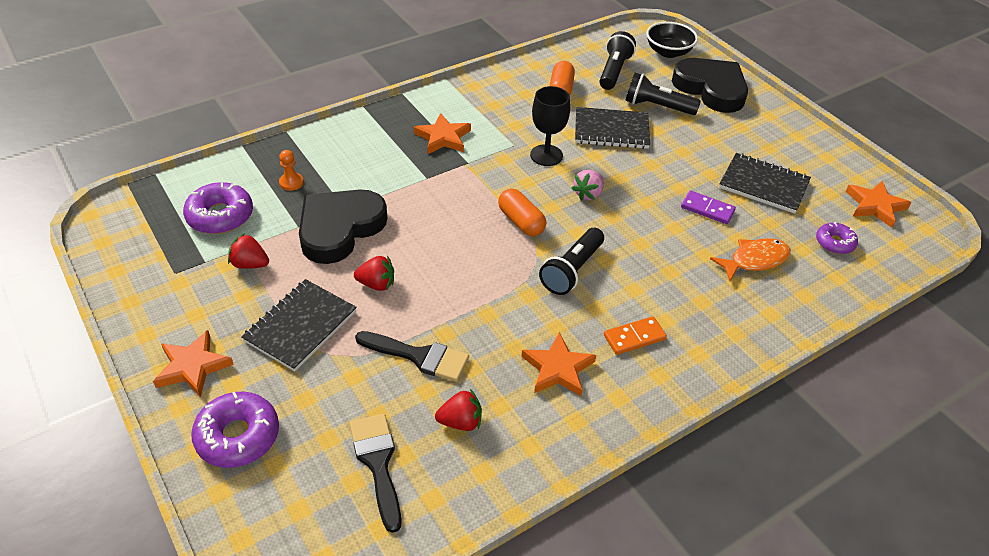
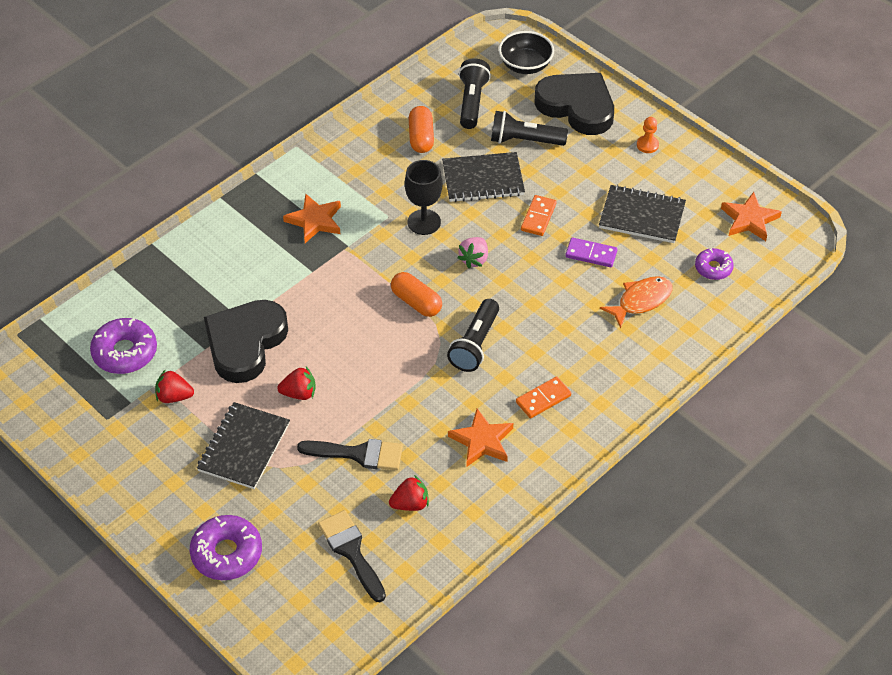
camera: 10 degrees left, 5 degrees up
(192, 367) = (162, 503): orange star -> none
(291, 182) = (180, 302): orange pawn -> orange pawn (647, 145)
(659, 169) = (538, 217): none -> orange domino

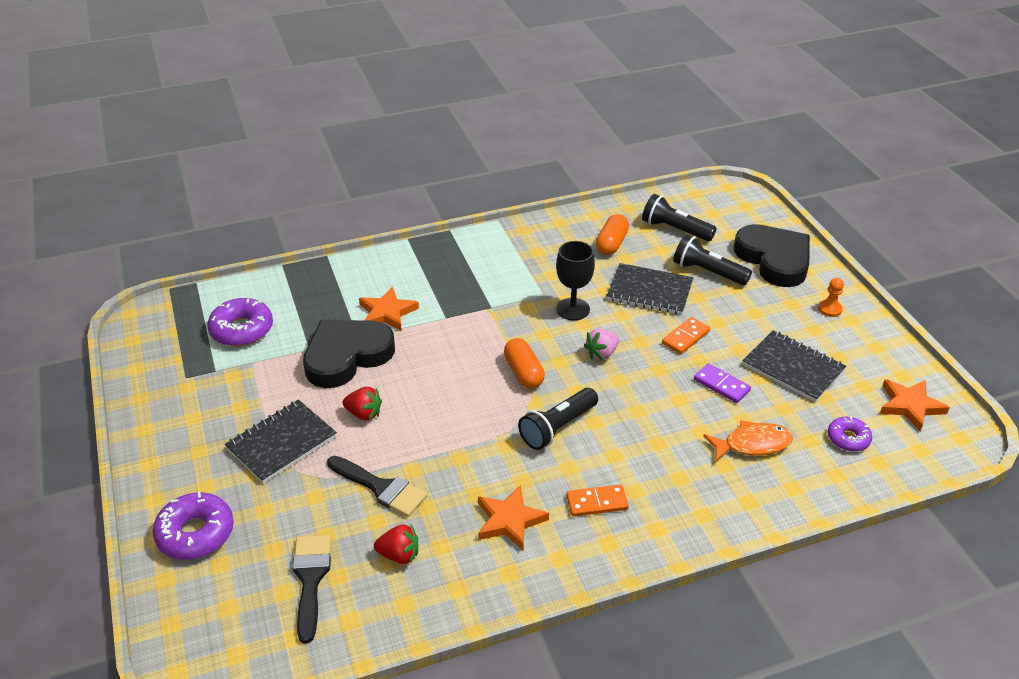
camera: 25 degrees right, 10 degrees down
(174, 396) = (254, 379): red strawberry -> none
(315, 220) = (475, 279): orange star -> orange star (387, 313)
(472, 102) = (675, 230): black flashlight -> black flashlight turned 90 degrees counterclockwise
(525, 65) = (741, 215): black bowl -> none

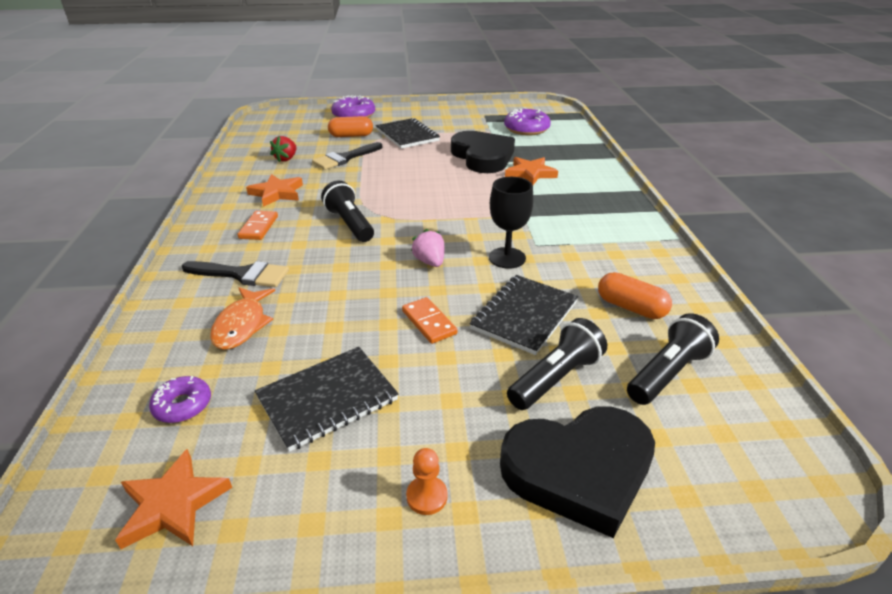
camera: 105 degrees right, 5 degrees down
(310, 579) = (294, 137): black brush -> black brush (242, 274)
(364, 414) = (417, 158): red strawberry -> none
(523, 372) = (426, 219): orange capsule -> orange capsule (351, 136)
(721, 385) = (337, 328): purple domino -> none

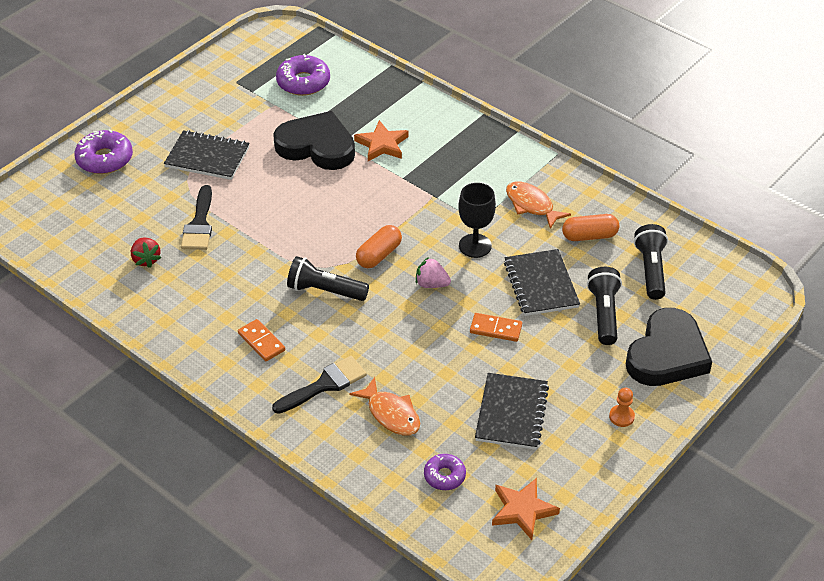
camera: 45 degrees left, 10 degrees up
(277, 193) = (212, 302): orange star -> none
(351, 136) = (154, 191): orange capsule -> orange capsule (379, 255)
(601, 258) = (531, 205): none -> orange fish

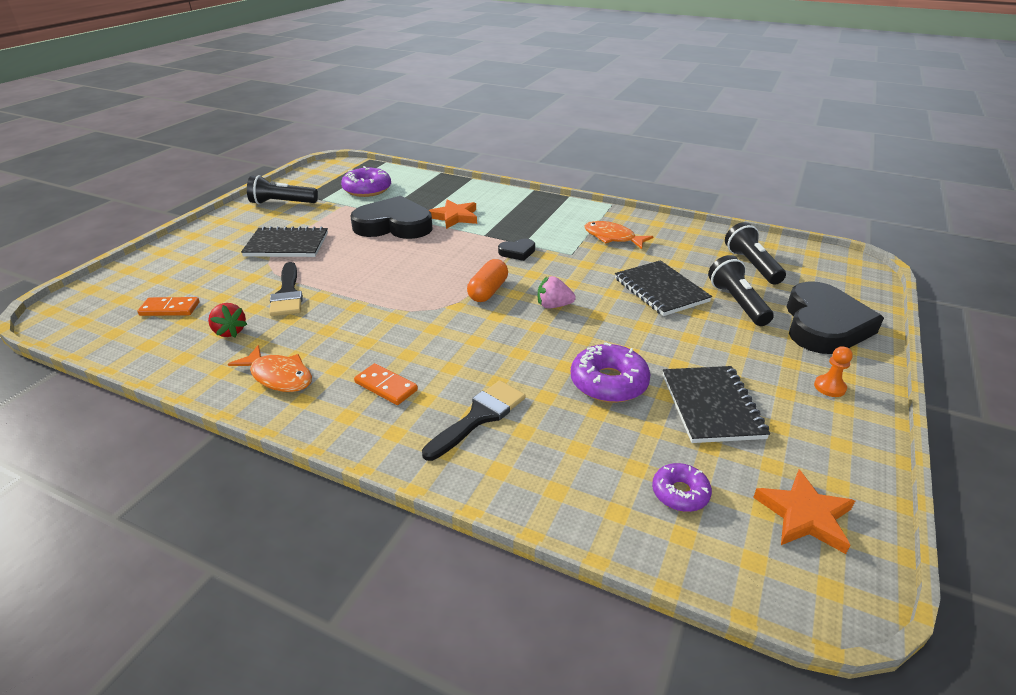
camera: 15 degrees left, 10 degrees down
(105, 159) = (176, 259): purple donut -> purple donut (608, 382)
(325, 291) = (443, 328): black flashlight -> black flashlight (282, 203)
(391, 414) = (574, 433): orange fish -> orange fish (279, 376)
(426, 208) = (517, 252): none -> black heart
(475, 246) = (579, 271): black goblet -> none
(495, 329) = (641, 332): orange domino -> orange domino (170, 309)
(589, 236) = (678, 250): orange capsule -> none

